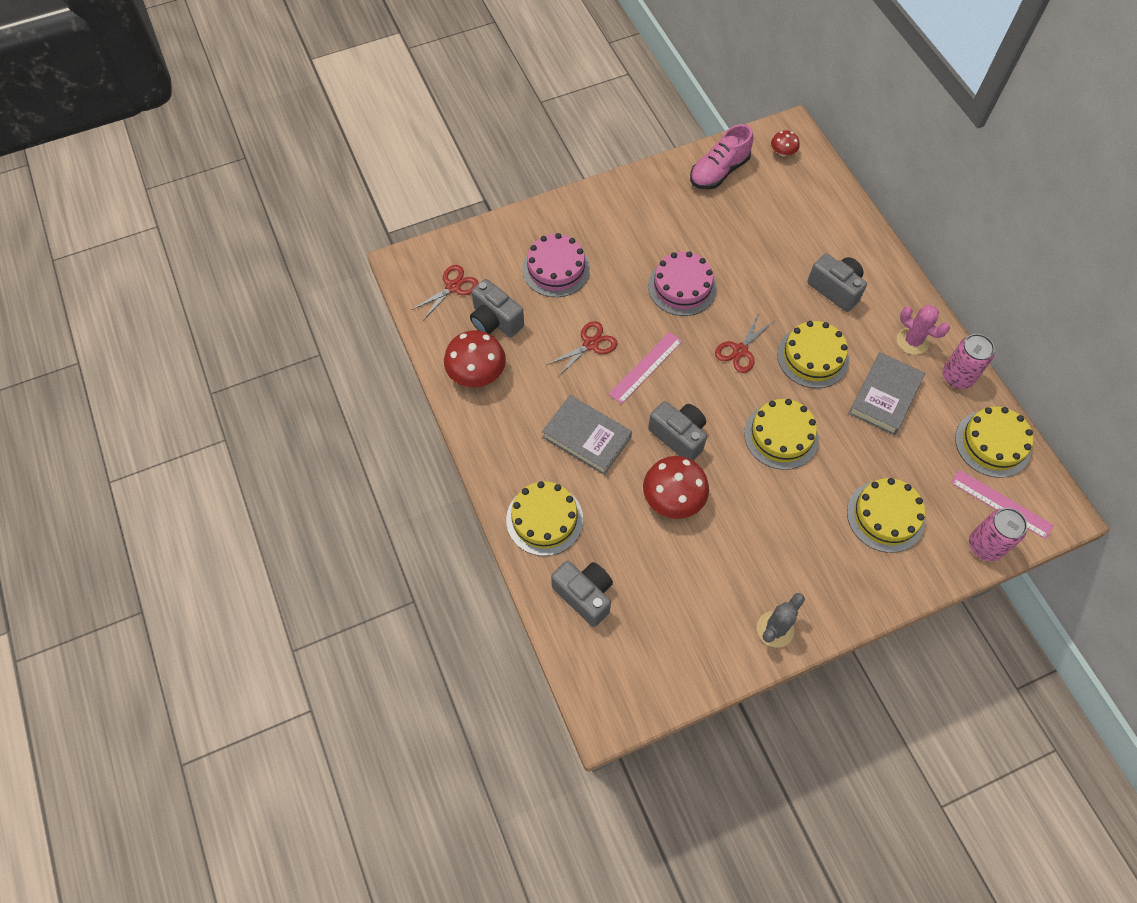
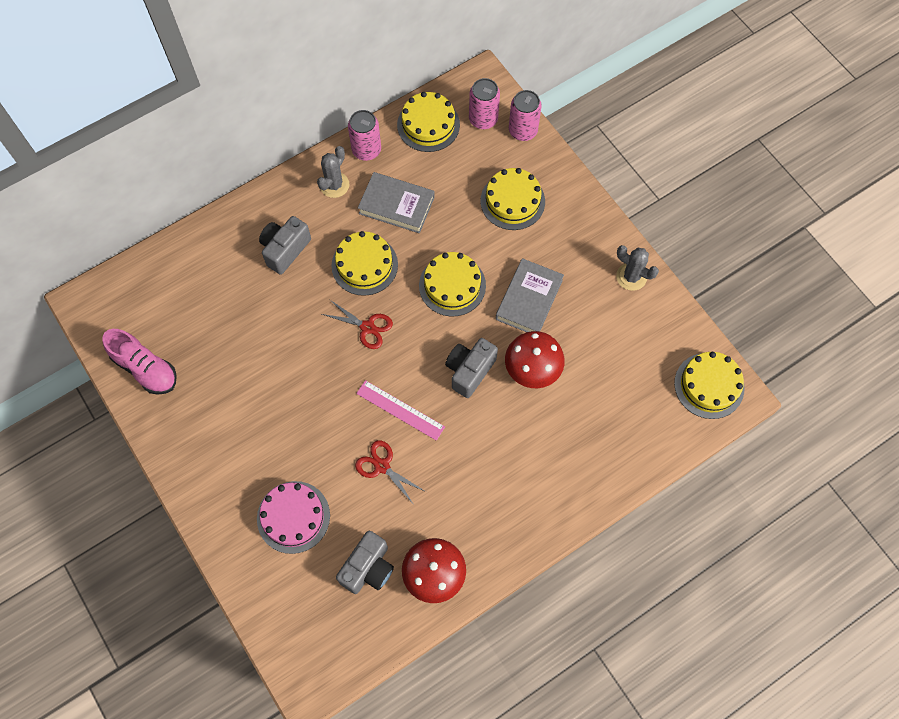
camera: 100 degrees left, 5 degrees up
(453, 287) = (331, 624): red scissors -> none
(544, 519) = (578, 477): yellow cake -> yellow cake (709, 385)
(584, 595) = (641, 429): grey camera -> none
(586, 437) = (486, 453): grey book -> grey book (529, 299)
(682, 287) = (300, 388): pink cake -> none
(783, 152) = (114, 308): red mushroom -> none
(912, 341) = (334, 185): pink cactus -> grey cactus
(1001, 504) = (483, 119): pink ruler -> pink can

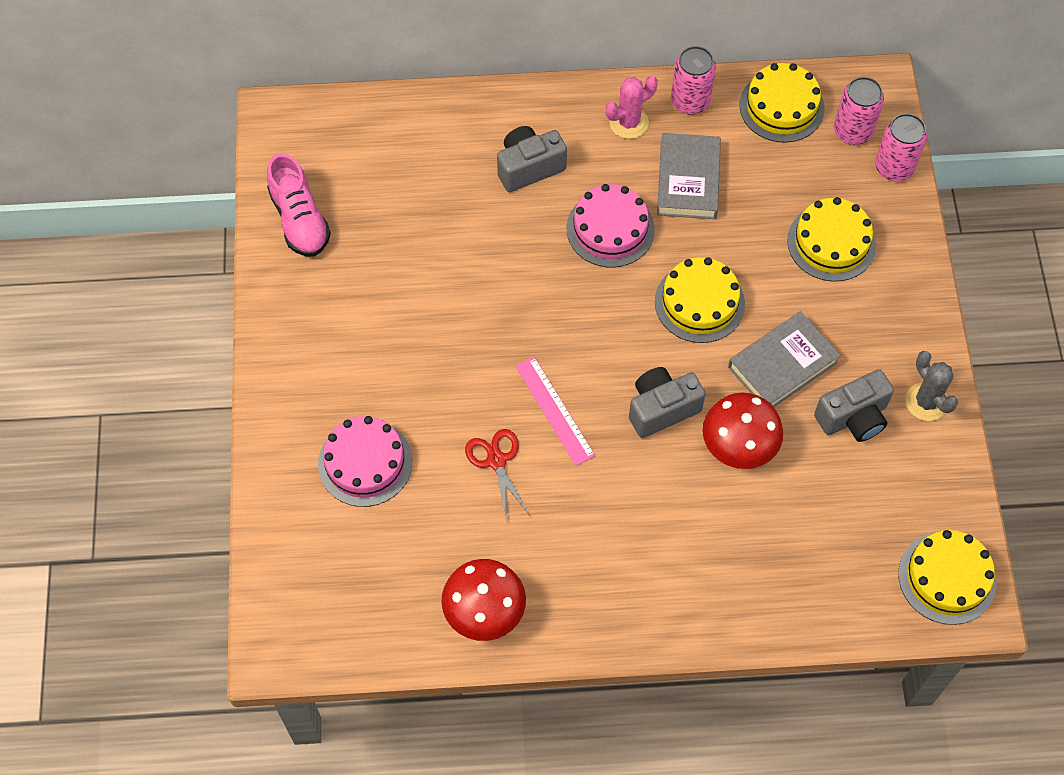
camera: 30 degrees right, 5 degrees down
(334, 185) = (629, 123): grey cactus -> pink cactus
(364, 265) = (610, 229): yellow cake -> pink cake
(367, 327) = (571, 300): red scissors -> none
(368, 568) = (414, 563): grey camera -> grey camera (853, 417)
(396, 205) = (688, 180): grey book -> grey book turned 45 degrees clockwise

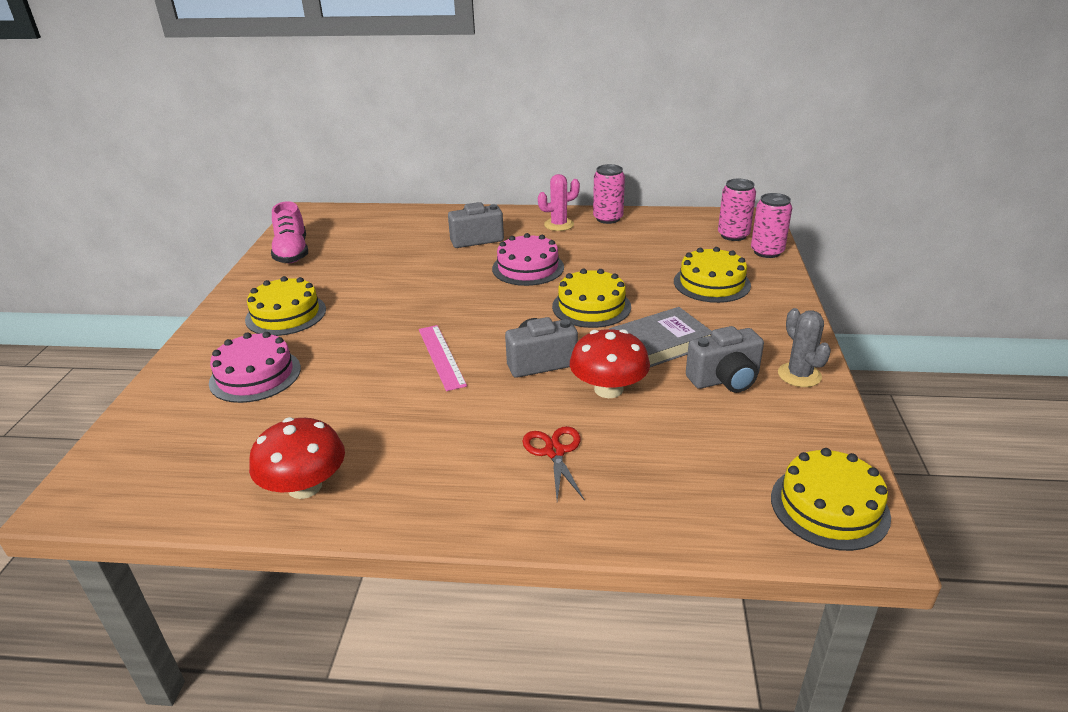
camera: 10 degrees right, 30 degrees down
(496, 461) = (374, 383): red scissors -> red scissors (554, 452)
(688, 180) = (597, 250): grey book -> none
(781, 107) = (678, 223): yellow cake -> yellow cake (286, 314)

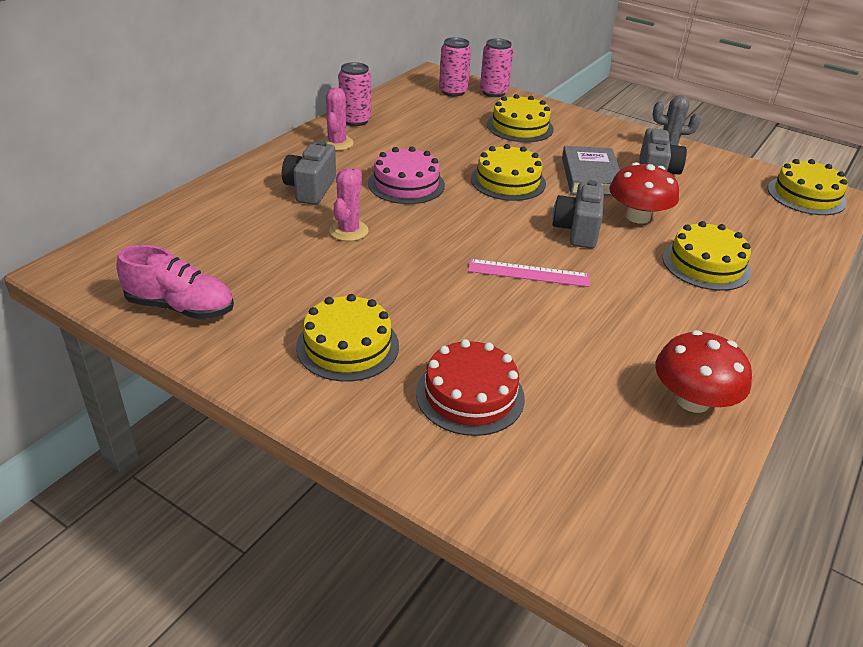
camera: 65 degrees left, 5 degrees up
(255, 375) = (470, 395): pink cake -> red cake
(431, 270) = (348, 231): none -> pink cactus
(554, 452) = (706, 264): red scissors -> yellow cake

